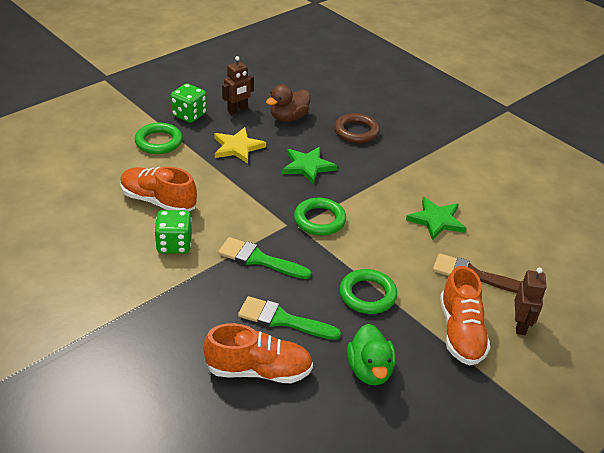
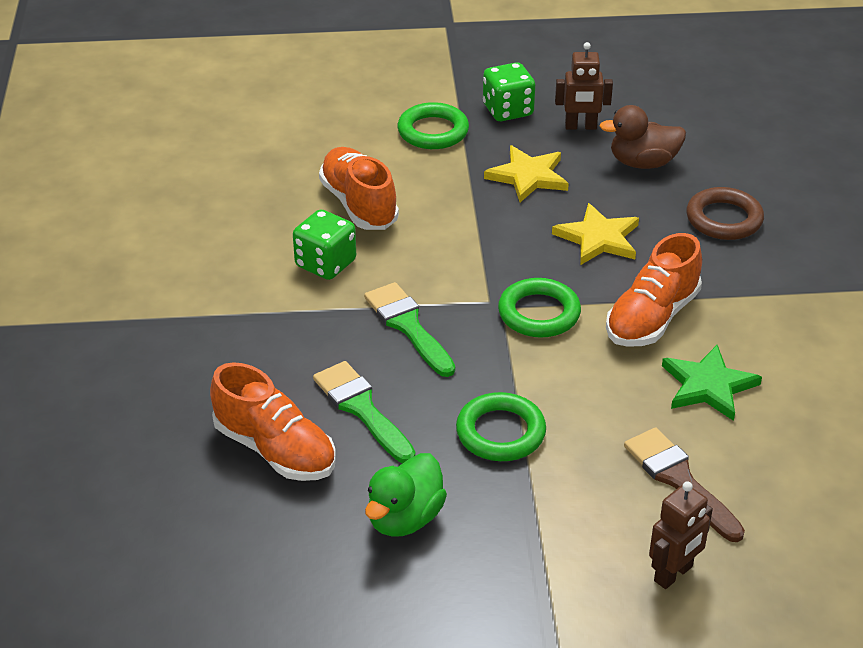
camera: 40 degrees right, 0 degrees up
(307, 166) = (598, 238): green star -> yellow star
(461, 332) = (576, 538): orange shoe -> orange shoe (652, 318)

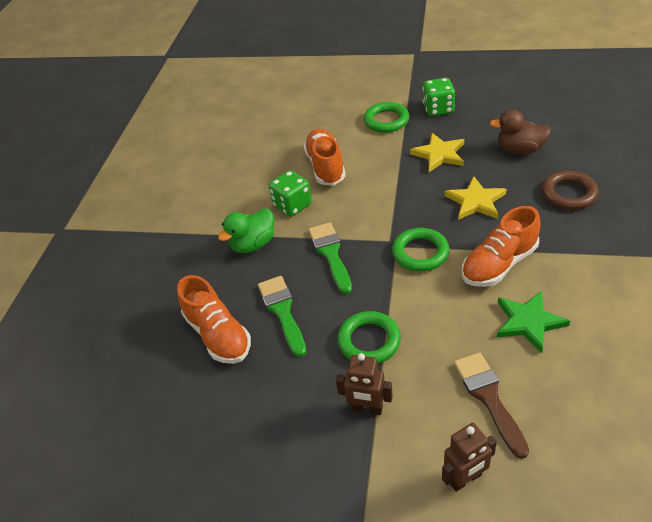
camera: 20 degrees right, 5 degrees up
(404, 518) = (284, 400): green duck -> green duck (253, 244)
(580, 126) = (483, 122): brown robot -> brown robot (367, 408)

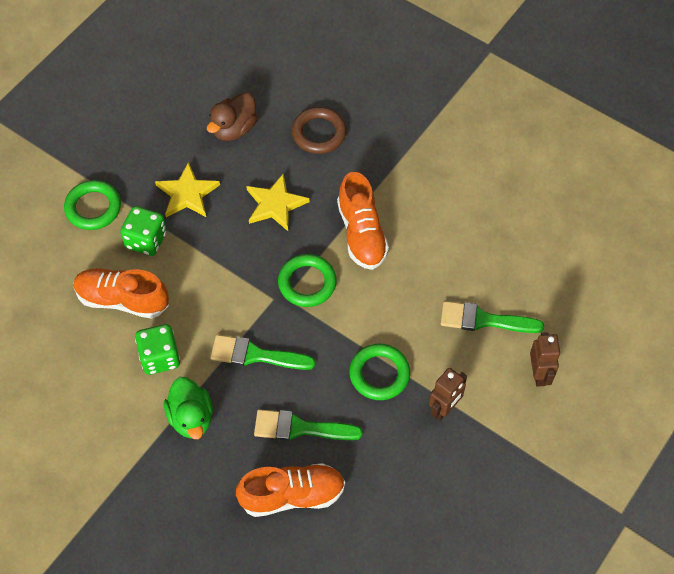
camera: 70 degrees left, 15 degrees up
(438, 109) = (115, 154): green dice -> green dice (146, 240)
(488, 397) = (484, 320): brown brush -> green brush
(528, 322) = (433, 251): green star -> none

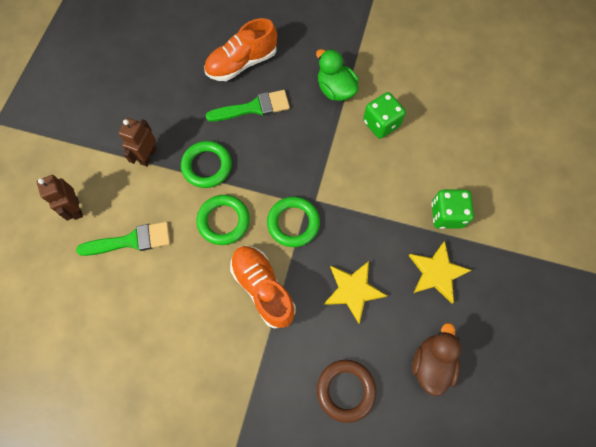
camera: 160 degrees right, 10 degrees up
(93, 208) = (509, 229): green ring -> green ring (223, 221)
(122, 300) = (435, 158): orange shoe -> none
(255, 355) = (309, 149): green brush -> none

